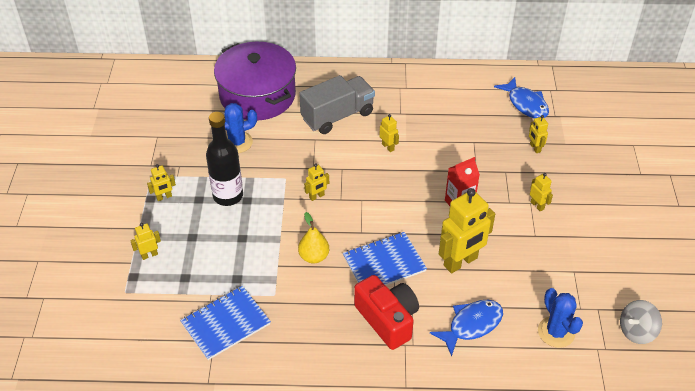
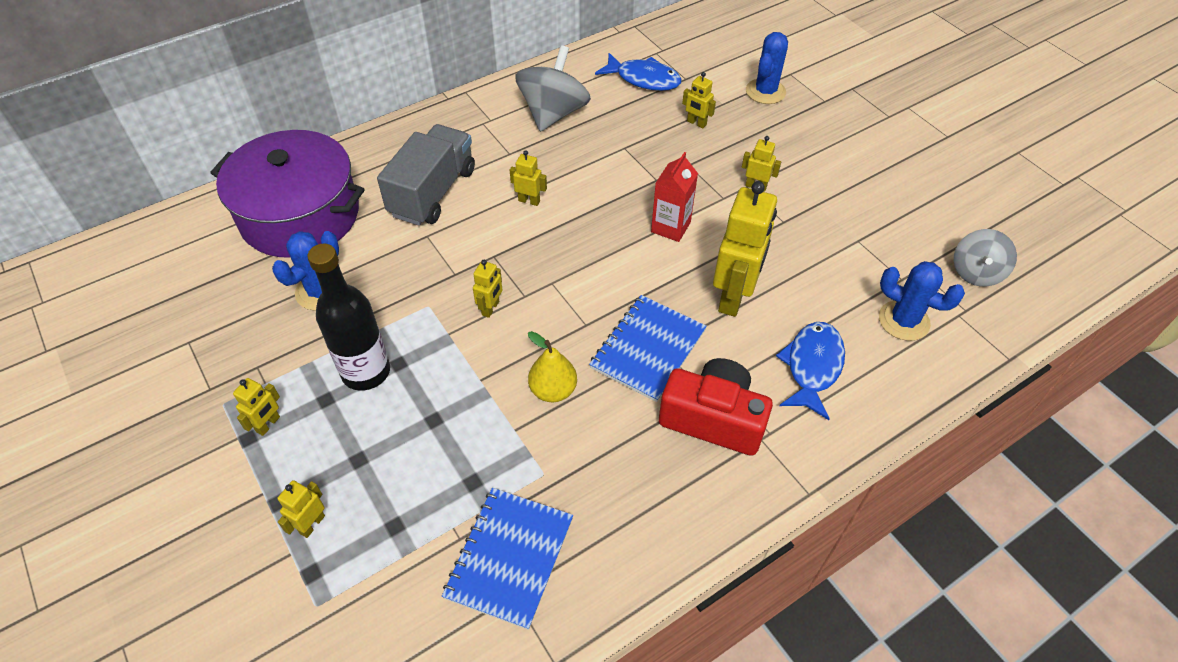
camera: 35 degrees left, 5 degrees up
(447, 100) = (553, 113): none -> grey spinning top
(603, 149) = (765, 91): none -> blue cactus

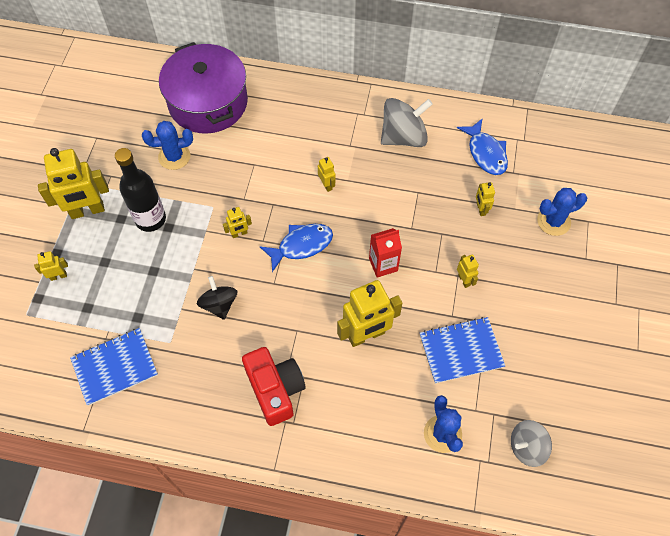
camera: 45 degrees right, 10 degrees up
(268, 424) = (87, 211): yellow robot -> yellow robot, size x2.16
(433, 192) = (284, 139): grey truck -> none
(553, 390) = (219, 304): yellow pear -> black spinning top
(648, 349) = (288, 324): blue notebook -> blue notebook (461, 351)
(812, 367) = (358, 411): blue fish -> blue fish (301, 245)

